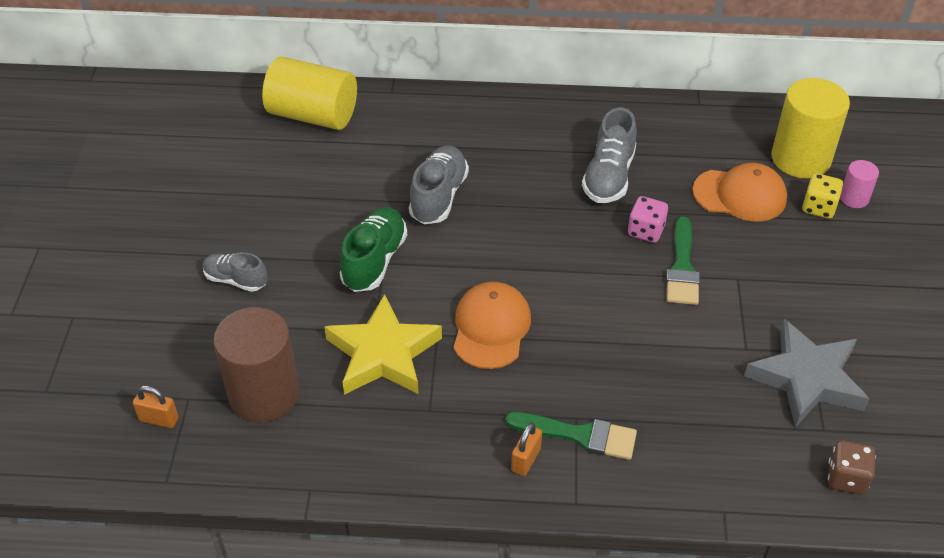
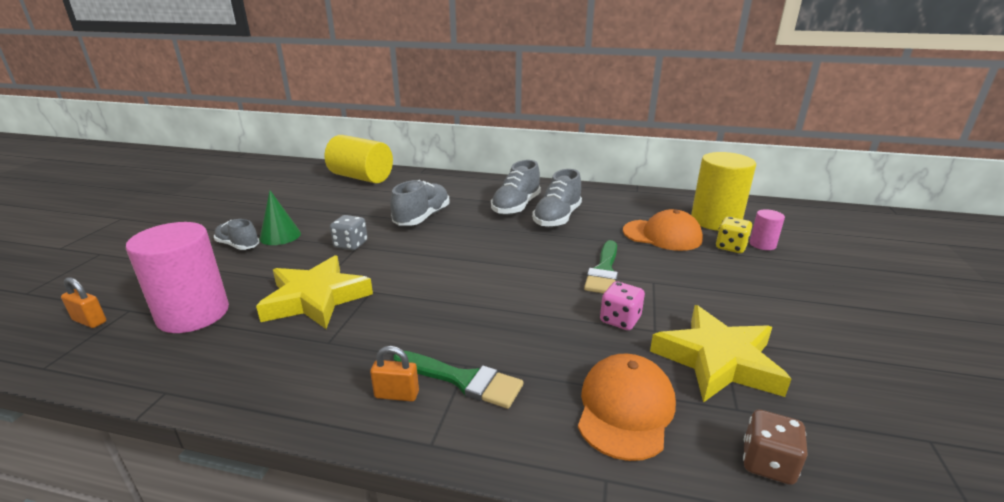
camera: 10 degrees right, 20 degrees down
(264, 394) = (193, 314): brown cylinder -> pink cylinder
(277, 255) = (280, 236): none -> green cone
(374, 260) = (351, 245): green shoe -> grey dice
(491, 328) = (419, 291): orange cap -> orange cap (625, 409)
(526, 460) = (396, 394): orange padlock -> orange padlock turned 60 degrees clockwise
(550, 159) = (516, 207): none -> grey shoe
(645, 231) = (578, 247): pink dice -> pink dice (620, 320)
(806, 379) = (717, 361): grey star -> yellow star

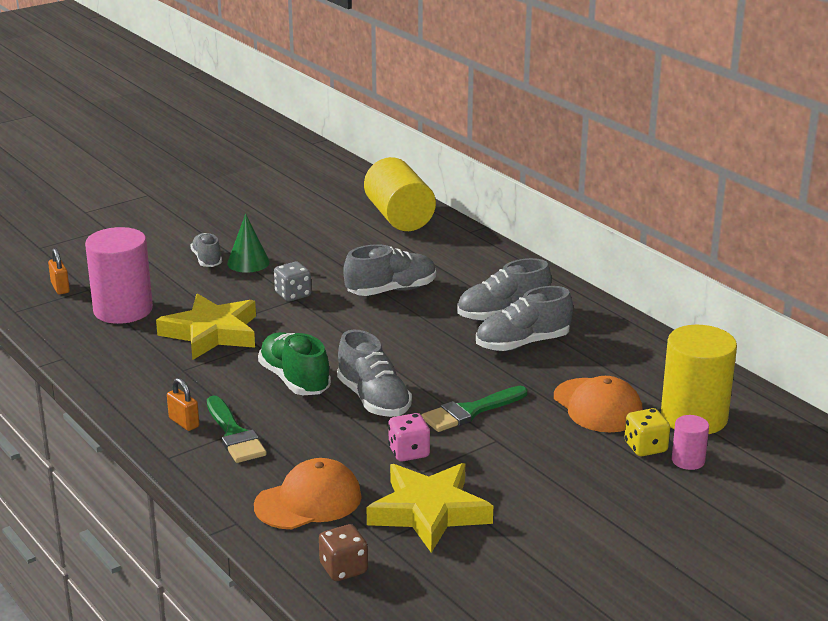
camera: 40 degrees right, 0 degrees up
(445, 305) = (294, 380): none -> green shoe
(529, 293) = (374, 400): none -> grey shoe

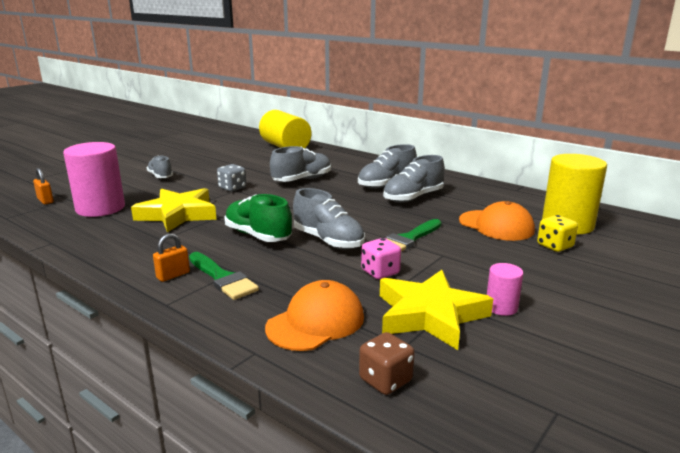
camera: 15 degrees left, 5 degrees down
(184, 422) = (173, 275): orange padlock -> orange padlock turned 75 degrees counterclockwise
(248, 262) = (192, 175): green cone -> none
(688, 460) = (593, 250): pink cylinder -> pink cylinder (501, 307)

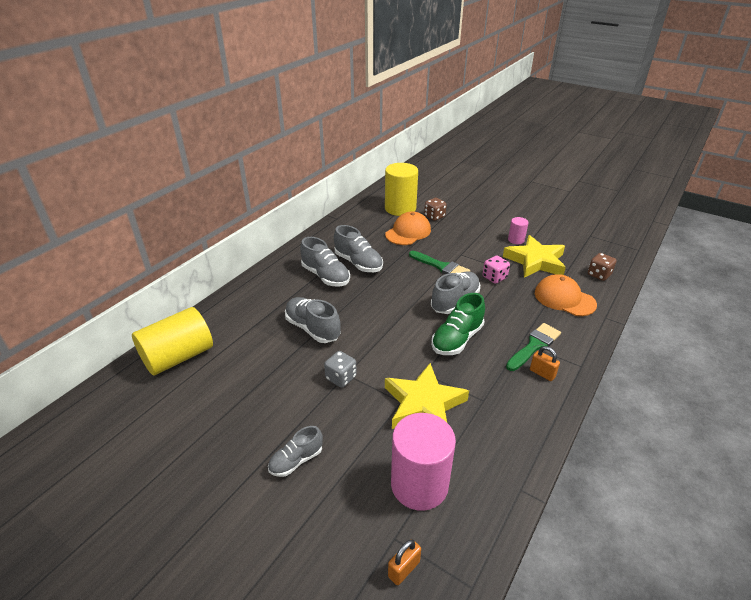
camera: 95 degrees left, 15 degrees up
(555, 246) = (434, 216): yellow dice -> brown dice

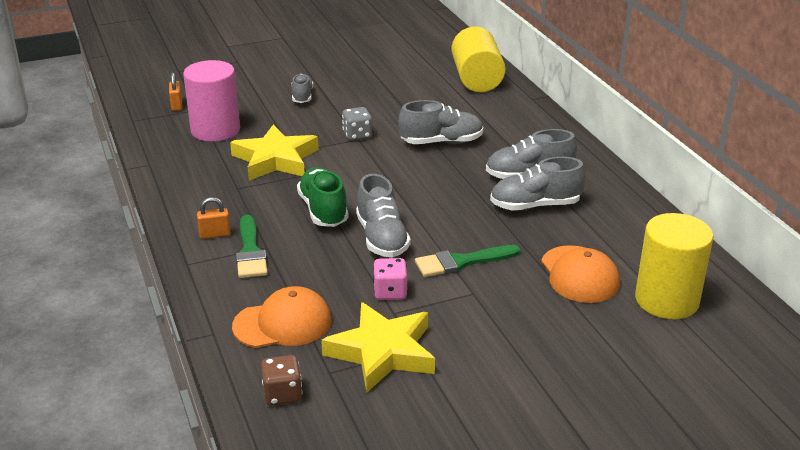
camera: 125 degrees right, 5 degrees down
(434, 216) = (608, 322): brown dice -> none
(516, 240) = (455, 369): pink cylinder -> none

